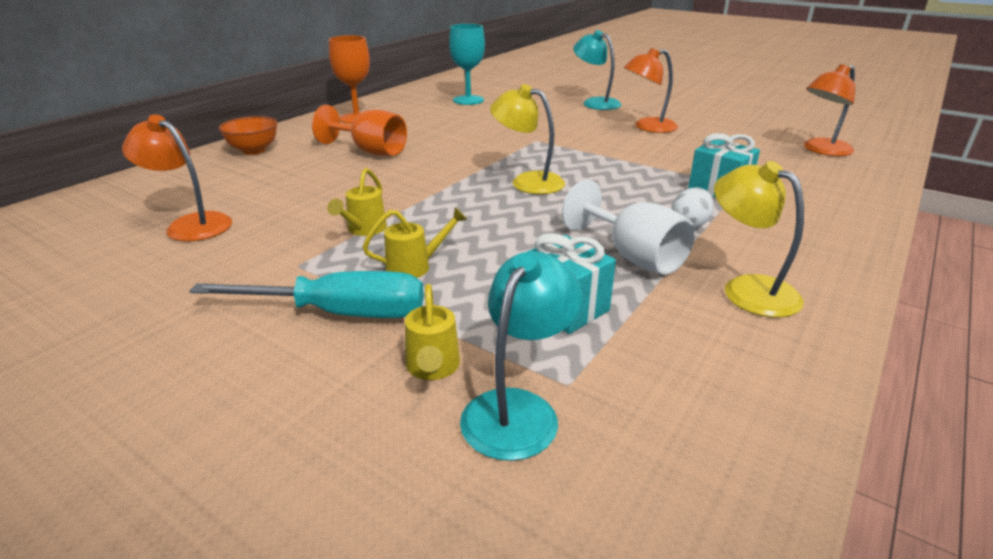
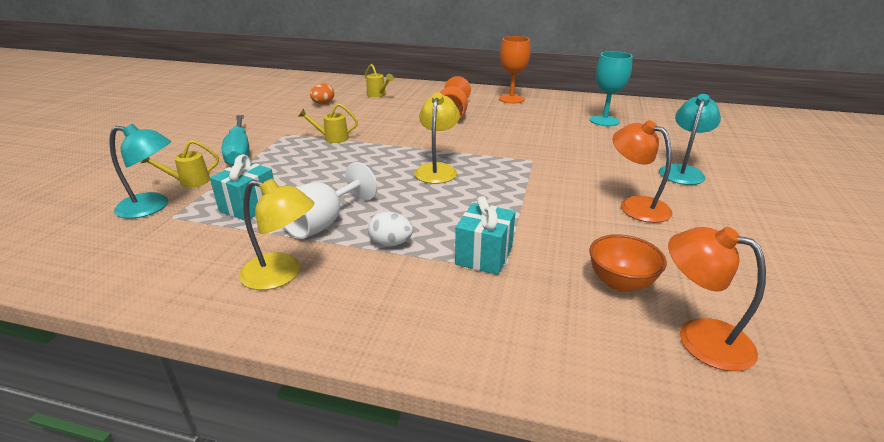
camera: 70 degrees right, 0 degrees up
(191, 224) = (323, 104): orange lamp -> orange egg
(254, 150) = (427, 90): orange bowl -> orange bowl (620, 283)
(414, 267) = (291, 159): yellow watering can -> yellow watering can (378, 95)
(747, 289) = (282, 274): yellow lamp -> yellow lamp turned 75 degrees clockwise

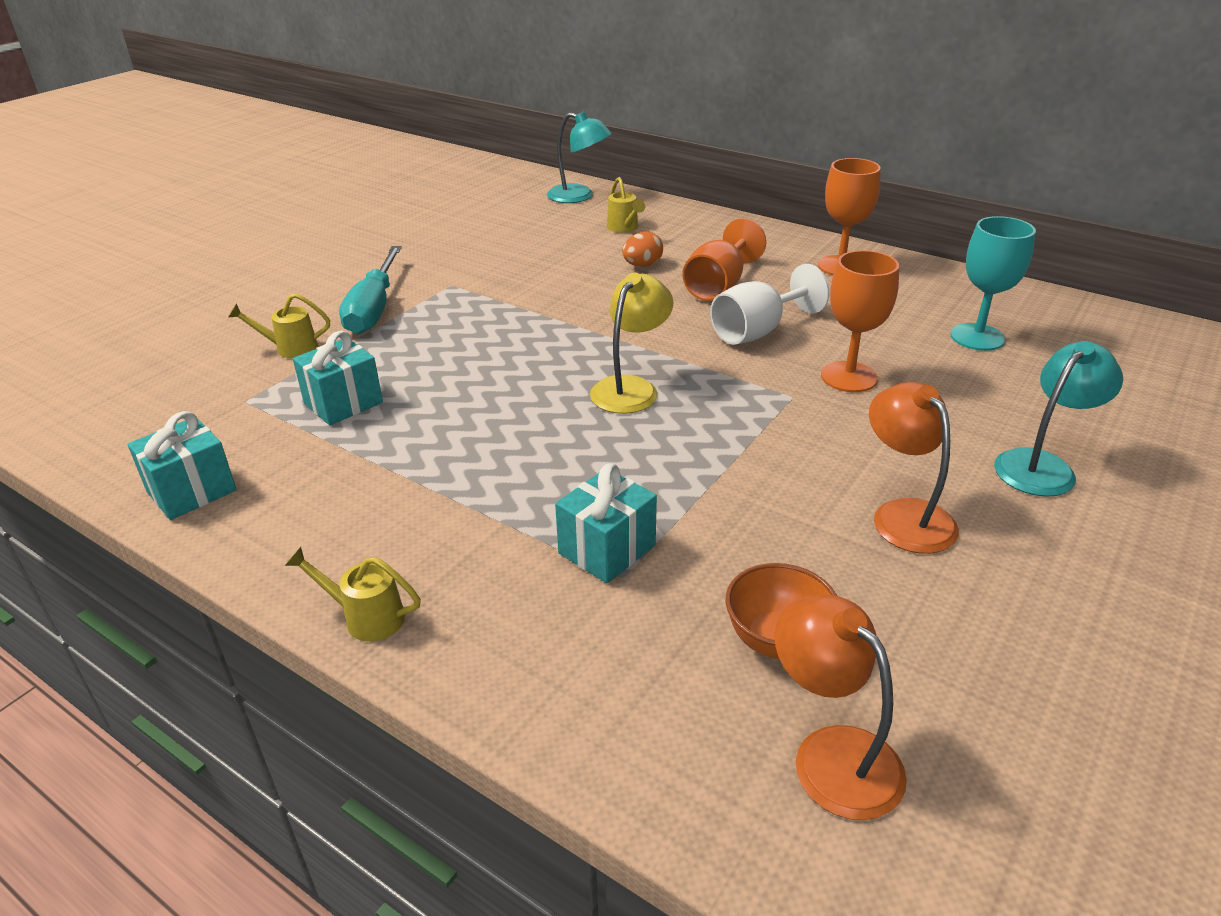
camera: 20 degrees right, 5 degrees up
(152, 207) = (230, 381): turquoise lamp -> turquoise lamp (579, 196)
(157, 280) = (191, 491): none -> turquoise gift
(282, 274) = (333, 516): yellow lamp -> none
(323, 104) = (532, 235): orange egg -> orange egg (642, 265)
(323, 223) = (423, 448): white goblet -> white goblet (757, 332)
(332, 138) = (511, 304): yellow watering can -> yellow watering can (366, 617)
(391, 243) = (492, 500): white egg -> none
(555, 147) = (849, 377): none -> orange goblet

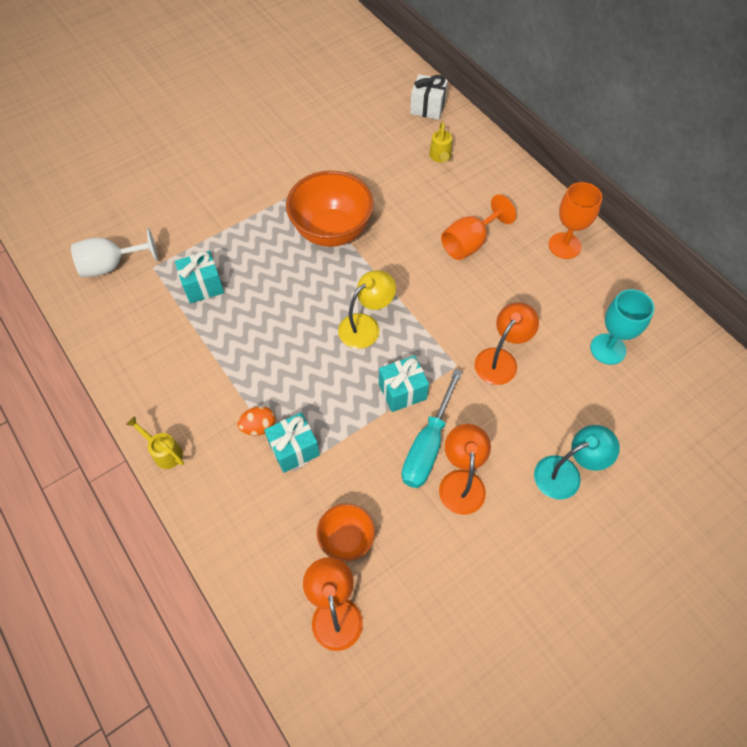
camera: 20 degrees right, 25 degrees up
(191, 491) = (108, 333): turquoise gift -> turquoise gift (402, 391)
(291, 348) = (189, 225): yellow watering can -> none
(374, 309) = (248, 201): turquoise screwdriver -> turquoise screwdriver (428, 445)
(518, 312) = (332, 231): none -> orange bowl
(579, 196) = (427, 108): turquoise lamp -> white gift
(642, 265) = (431, 204): orange egg -> orange egg (259, 427)
(757, 332) = (469, 298): white goblet -> white goblet (112, 265)
(849, 377) = (500, 359): orange goblet -> orange lamp

